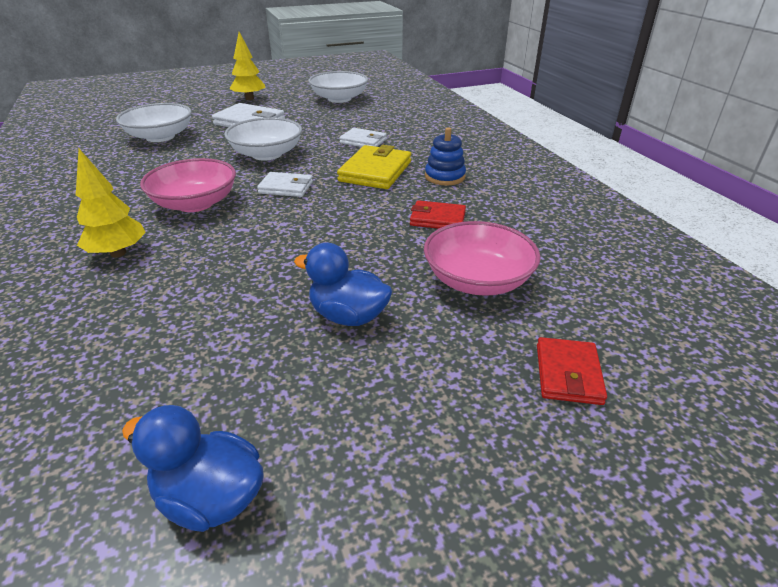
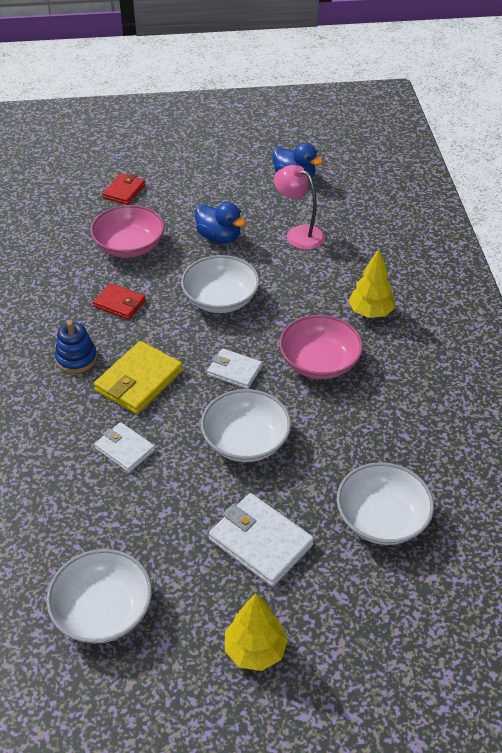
camera: 165 degrees left, 10 degrees up
(209, 345) = (298, 234): none -> pink lamp
(319, 239) = (220, 299): none -> white bowl

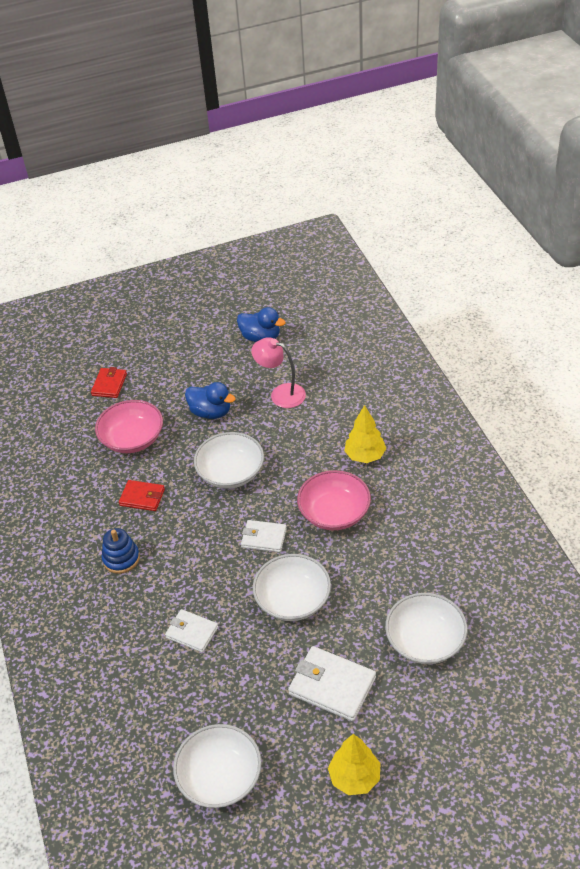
camera: 10 degrees left, 0 degrees up
(139, 381) = (183, 566): yellow wallet -> none

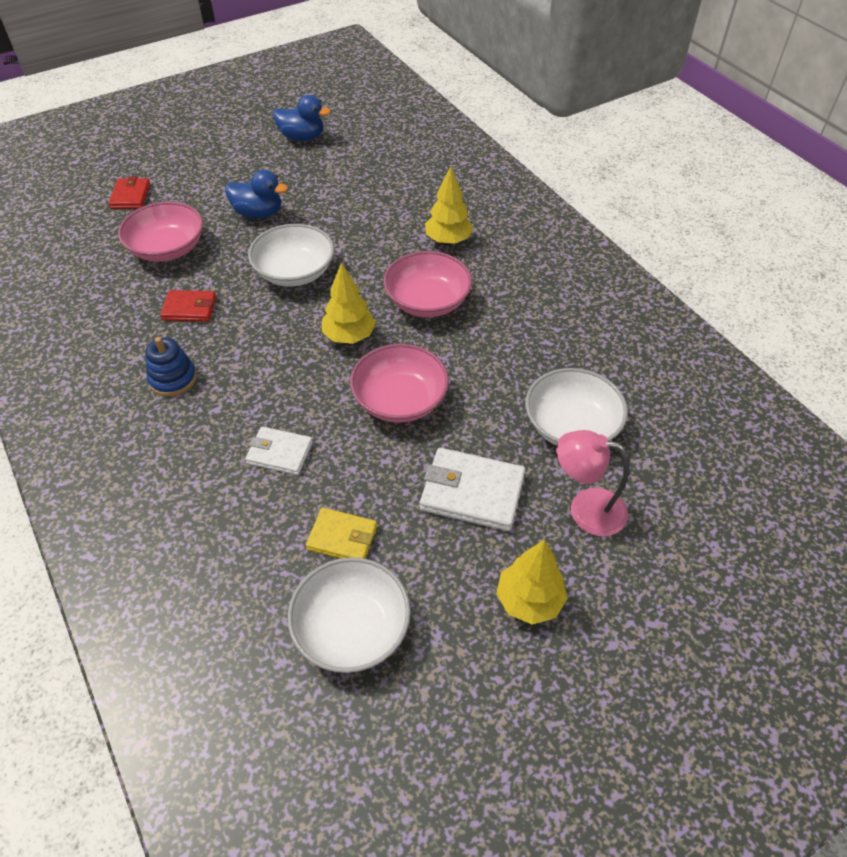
camera: 15 degrees left, 5 degrees up
(226, 707) = (342, 538): none -> yellow wallet
(264, 538) = (349, 336): white wallet -> yellow tree
(281, 393) = (337, 188): pink lamp -> pink lamp (585, 509)
(293, 600) = (400, 400): white bowl -> pink bowl

